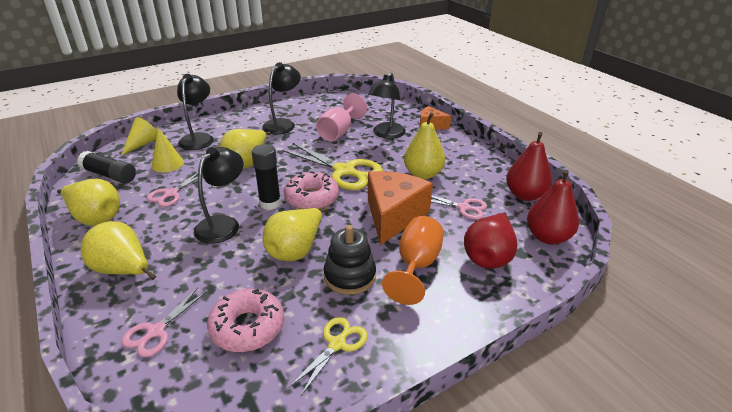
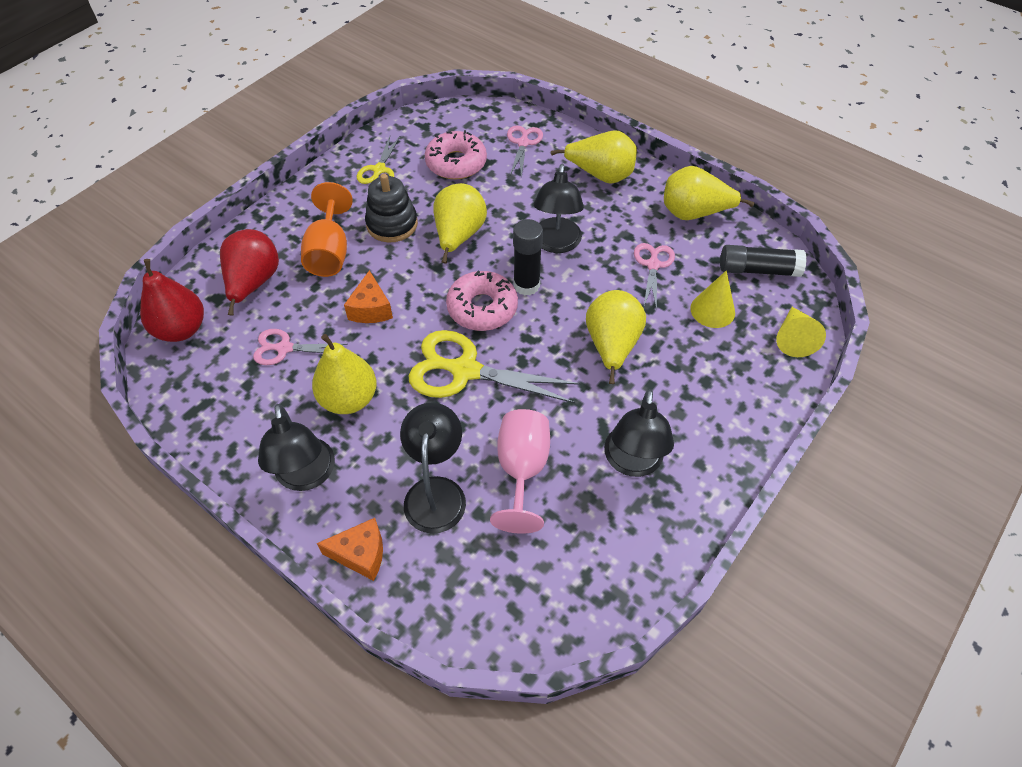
camera: 160 degrees right, 20 degrees up
(199, 138) = (730, 377): black lamp -> black lamp (306, 476)
(393, 216) = (371, 309): orange cheese -> orange cheese, size x0.54
(525, 195) = (198, 398): red pear -> none

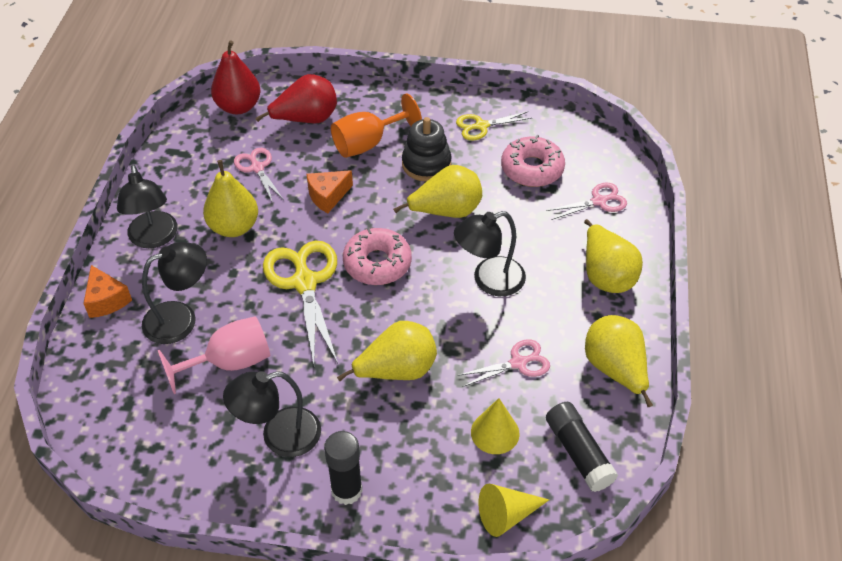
camera: 60 degrees right, 5 degrees down
(306, 476) = (154, 238): black lamp -> black lamp turned 60 degrees counterclockwise
(526, 285) = (424, 281): black glue stick -> black glue stick (346, 490)

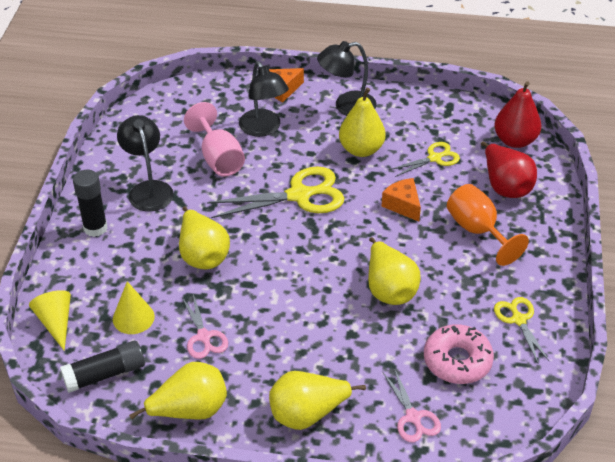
camera: 90 degrees right, 5 degrees down
(257, 168) = (435, 158): pink scissors -> yellow scissors
(377, 263) = (321, 240): pink donut -> none
(426, 164) = (454, 274): black stacking toy -> none
(489, 280) = (301, 319): black lamp -> none

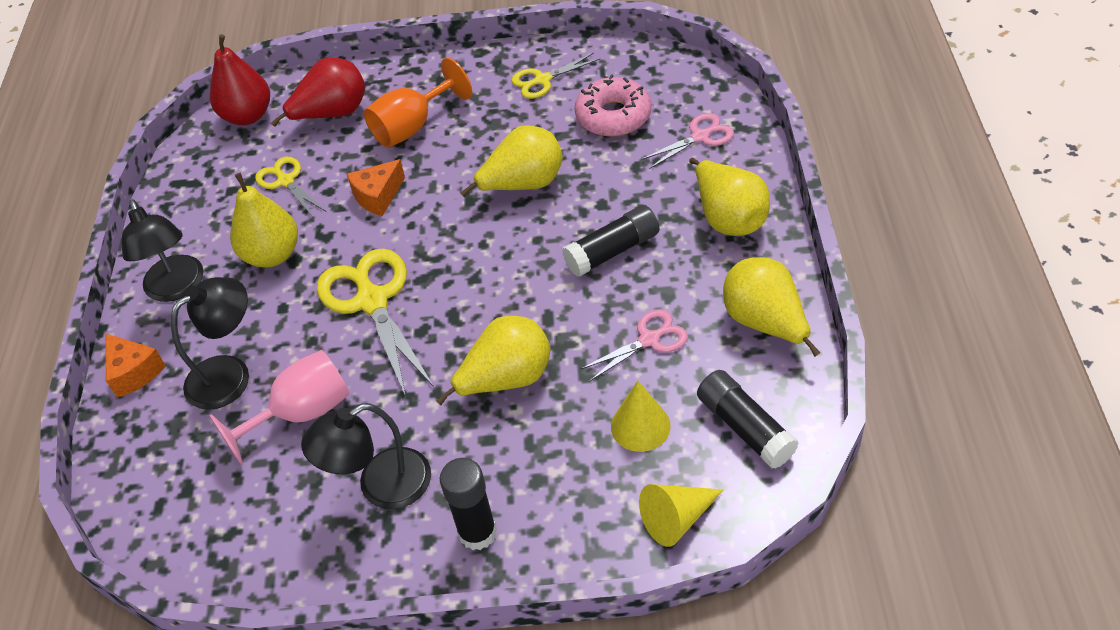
camera: 95 degrees left, 5 degrees up
(298, 331) = (612, 251): none -> black glue stick

